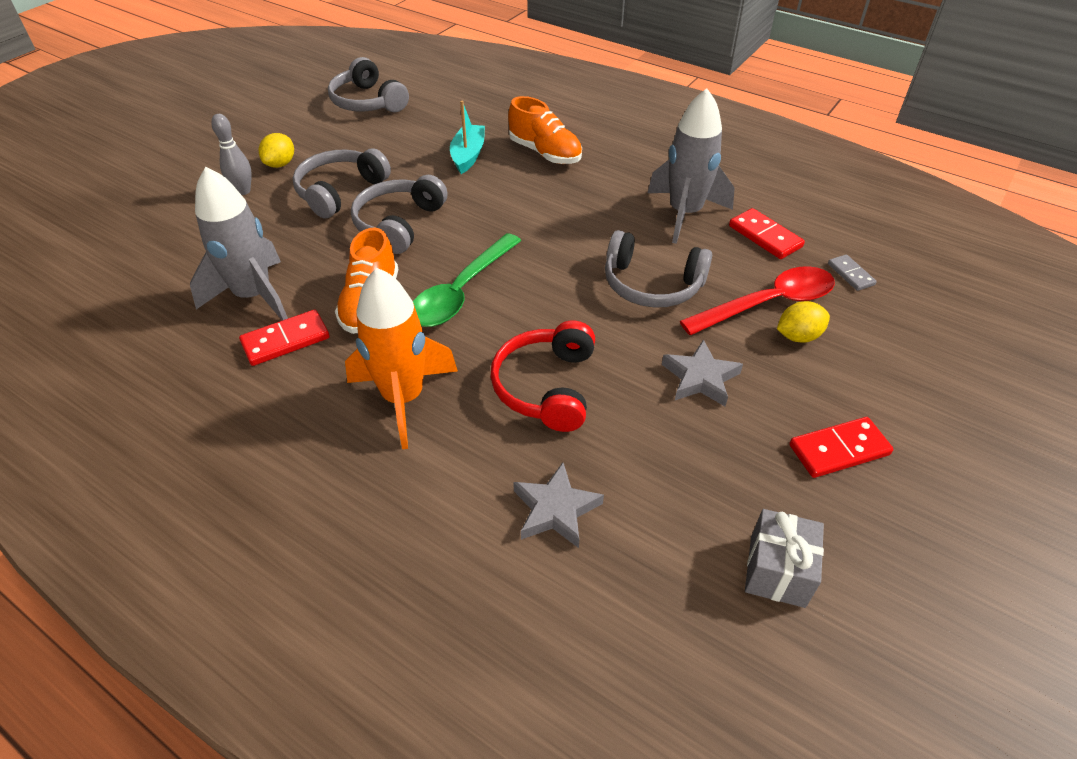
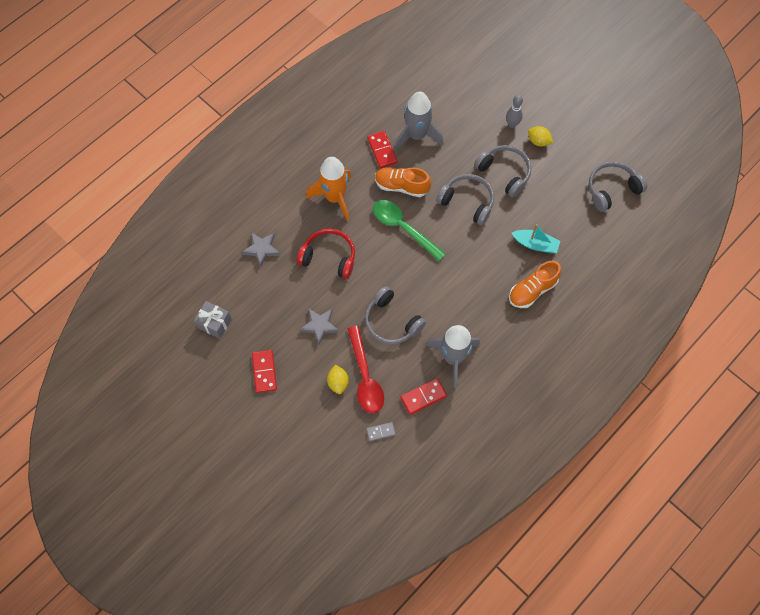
camera: 100 degrees right, 20 degrees up
(652, 284) = (392, 322): grey headphones -> grey headphones turned 75 degrees counterclockwise

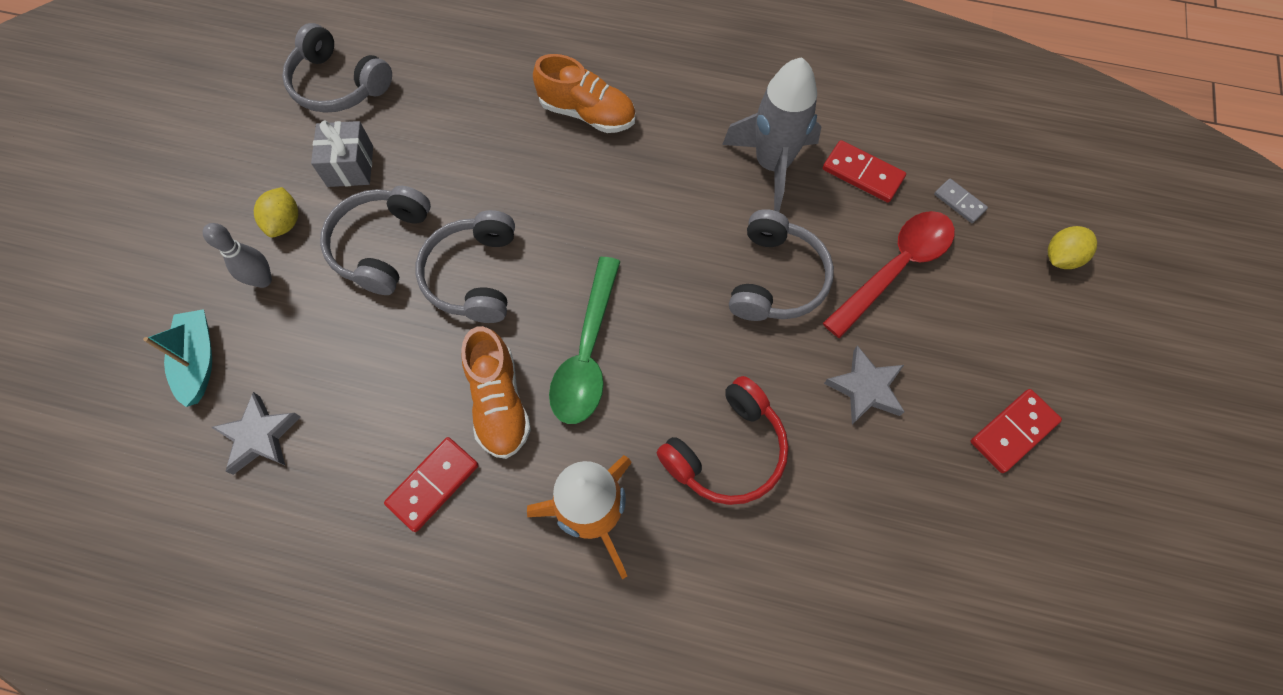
camera: 120 degrees left, 0 degrees up
(214, 323) = (1003, 586): grey gift -> grey gift (350, 166)
(262, 249) = (794, 594): grey star -> grey star (260, 436)
(329, 257) = (726, 451): red headphones -> red headphones turned 120 degrees counterclockwise
(338, 383) = (936, 303): yellow lemon -> yellow lemon (1061, 257)
(417, 135) = (365, 435): grey rocket -> none
(535, 244) = (502, 142): turquoise boat -> turquoise boat (198, 361)

